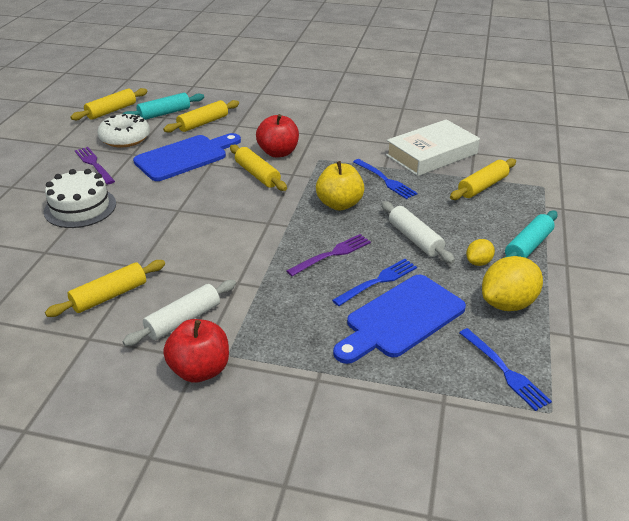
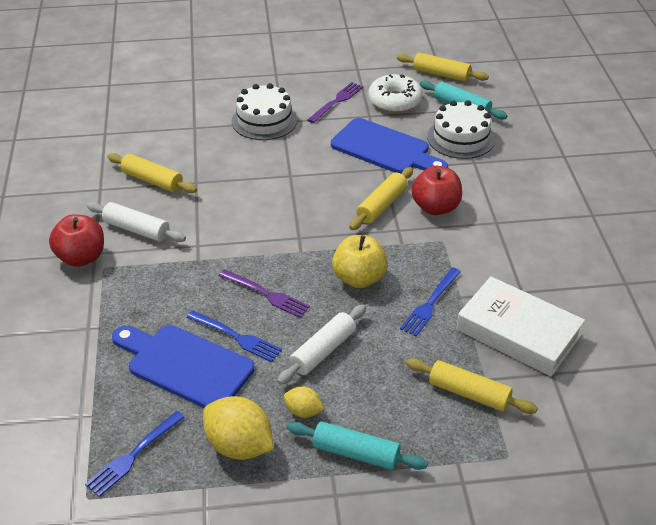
camera: 70 degrees right, 5 degrees up
(203, 123) = (460, 138): yellow rolling pin -> white cake

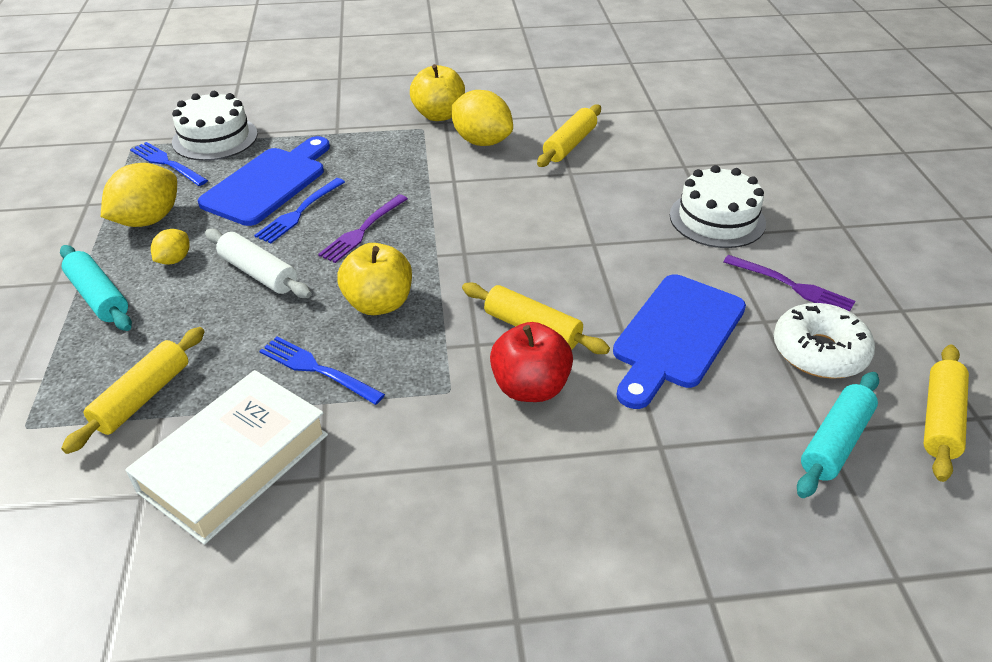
camera: 90 degrees right, 0 degrees up
(81, 257) = (439, 115): red apple -> yellow apple
(136, 229) = (482, 141): white rolling pin -> yellow lemon
(356, 453) = (99, 297): turquoise rolling pin -> turquoise rolling pin turned 60 degrees counterclockwise
(460, 138) = (731, 433): white cake -> white cake (215, 138)

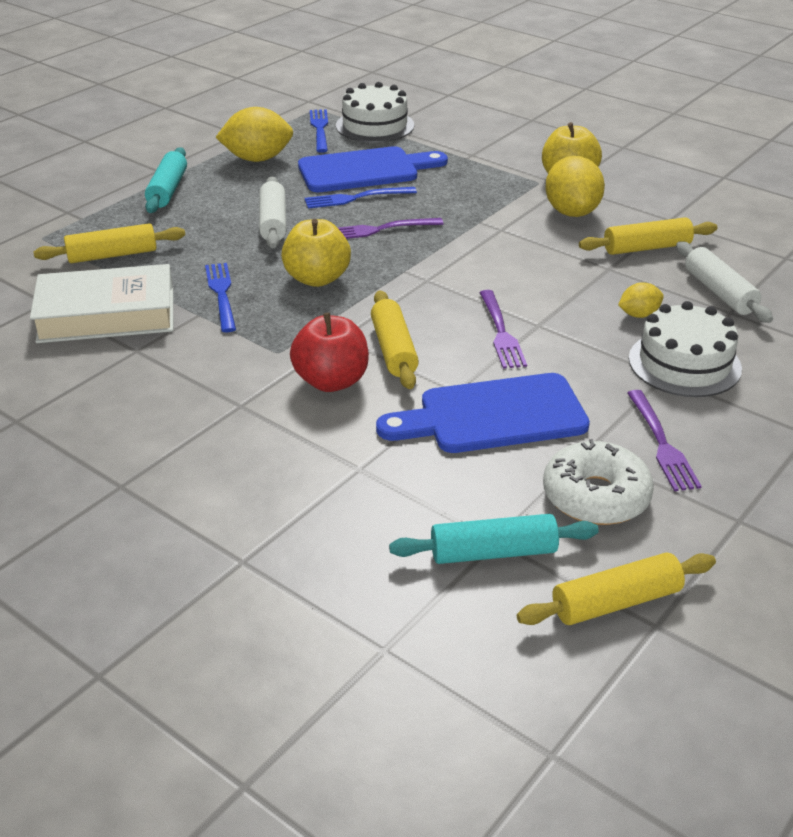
camera: 45 degrees right, 5 degrees down
(174, 260) = (237, 190): yellow lemon -> yellow lemon (638, 315)
(580, 265) = (501, 332): none -> purple fork
(658, 155) = (719, 292): none -> white rolling pin

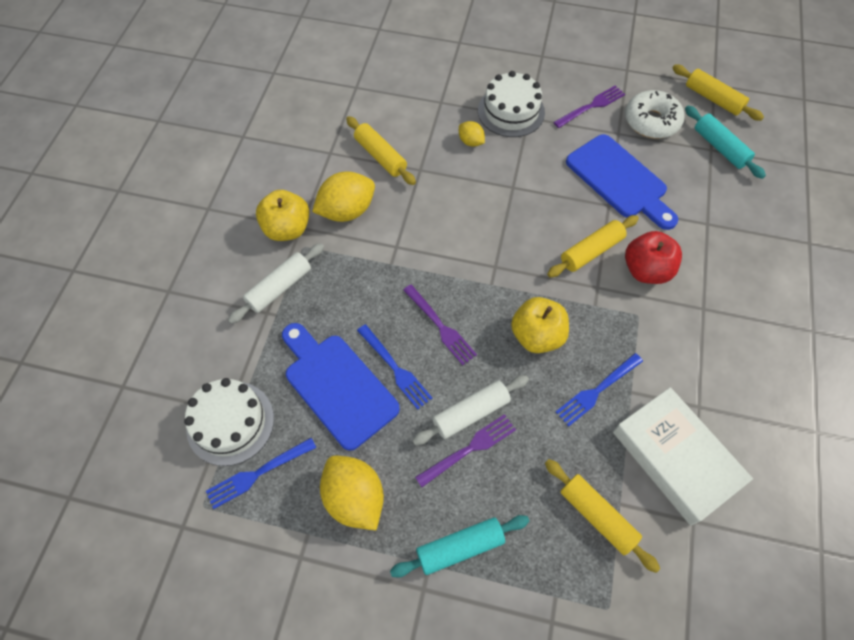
camera: 115 degrees left, 25 degrees up
(501, 332) = (534, 203): purple fork -> purple fork (469, 449)
(719, 292) = (420, 110): white rolling pin -> white rolling pin (279, 287)

